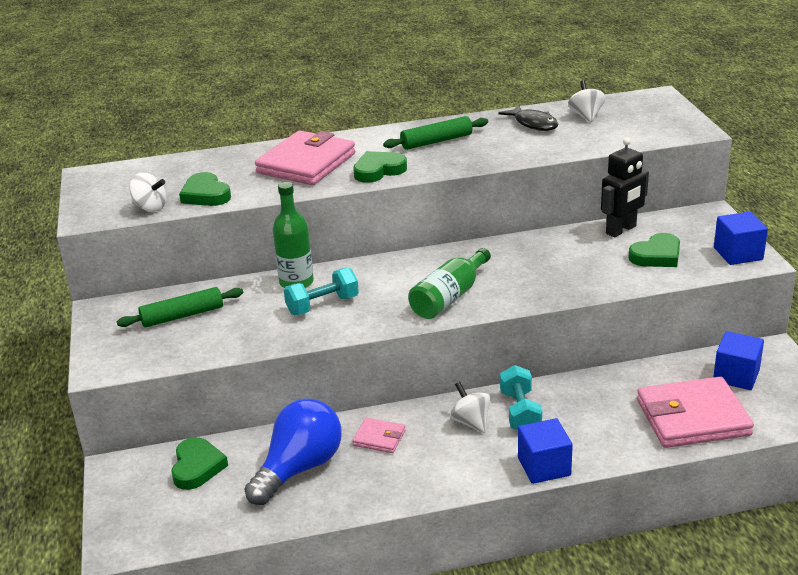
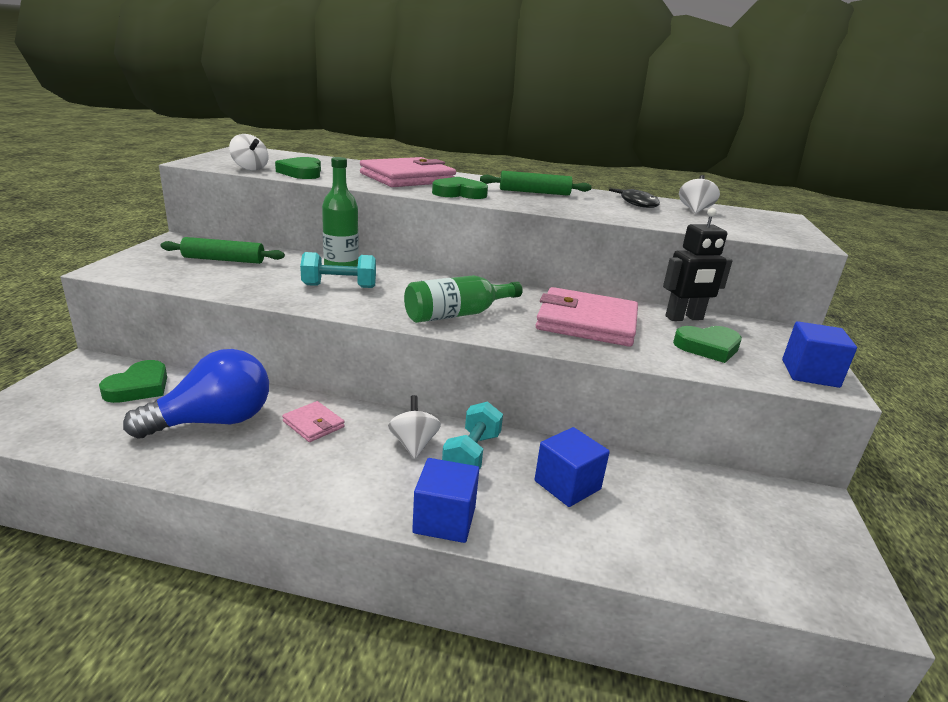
camera: 20 degrees right, 5 degrees down
(692, 417) = (667, 538): pink wallet -> pink wallet (586, 322)
(736, 376) = (754, 512): blue cube -> blue cube (567, 485)

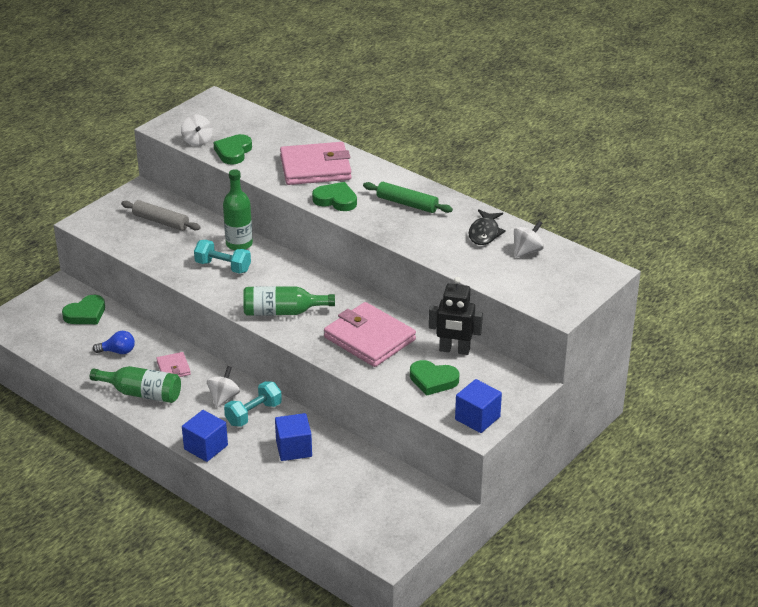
camera: 30 degrees right, 10 degrees up
(214, 421) = (118, 351): blue light bulb -> blue light bulb, size x0.49
(224, 260) = (161, 221): green rolling pin -> grey rolling pin
(286, 467) = (142, 393): none -> green bottle

